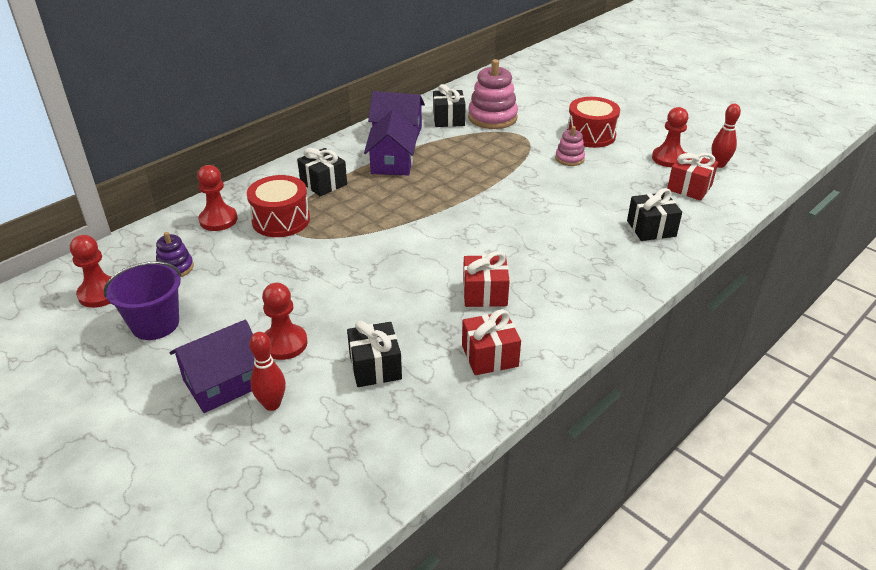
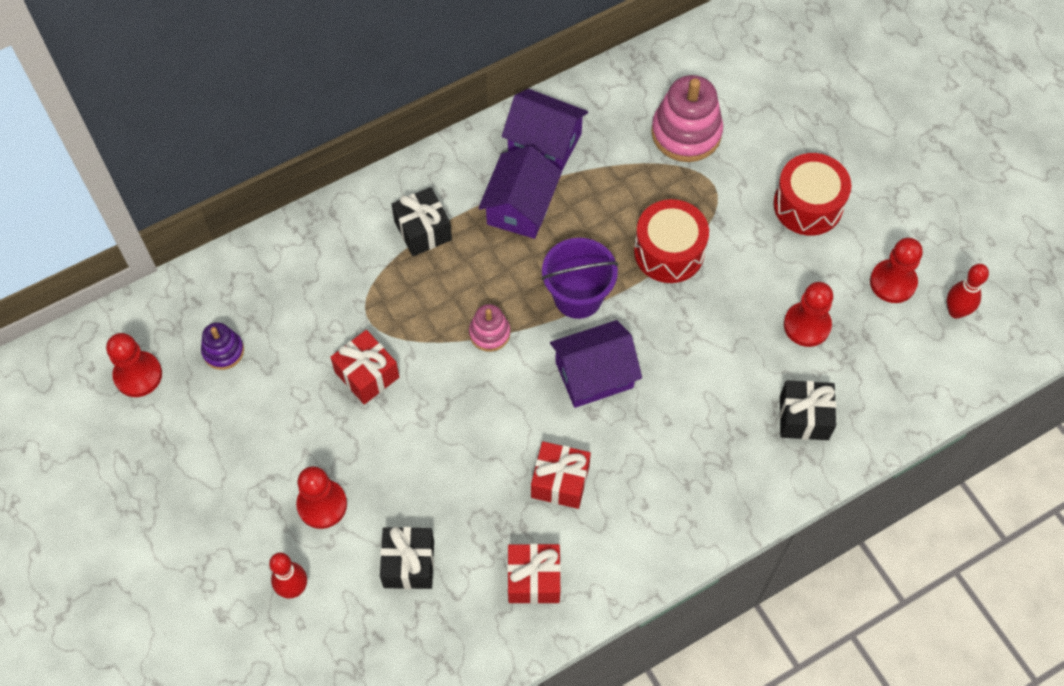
camera: 15 degrees right, 25 degrees up
(155, 324) = (192, 440): purple bucket -> purple bucket (578, 296)
(218, 220) = (283, 274): red pawn -> red pawn (807, 325)
(223, 383) = (250, 546): purple house -> purple house (594, 375)
(281, 220) = (357, 292): red drum -> red drum (669, 252)
(448, 119) = (624, 123): black gift -> none
(569, 158) = (757, 251): pink stacking toy -> pink stacking toy (489, 333)
(689, 187) = (891, 350): red gift -> red gift (367, 375)

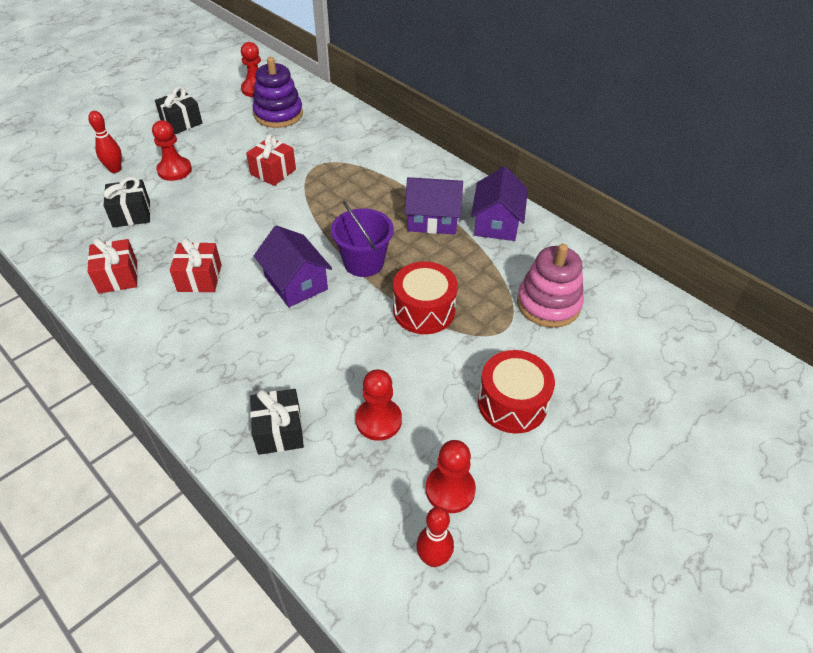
camera: 75 degrees right, 15 degrees down
(223, 351) = (278, 114): purple stacking toy -> purple stacking toy, size x1.83
(423, 230) = (394, 177): black gift -> black gift (181, 122)
(489, 333) = (319, 221): pink stacking toy -> none

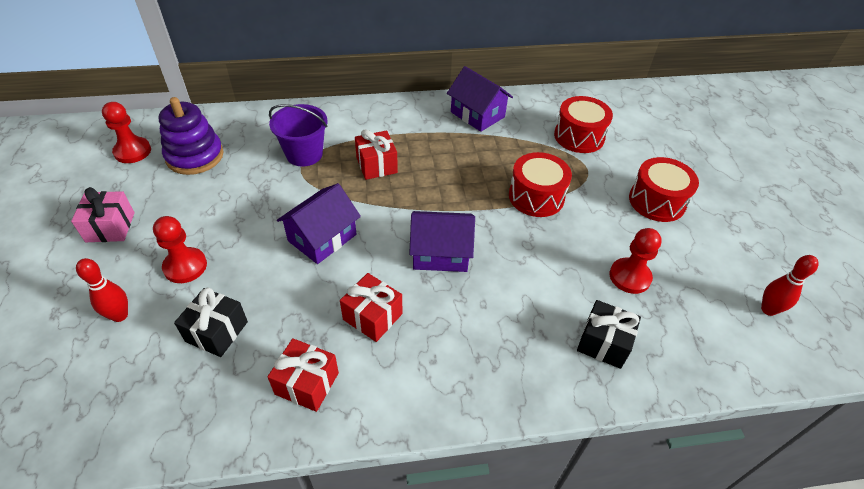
camera: 55 degrees left, 0 degrees up
(181, 122) = (110, 227): black gift -> pink gift
(273, 172) = (276, 199): red gift -> red gift (376, 165)
(363, 262) = (454, 202): purple bucket -> purple bucket (304, 154)
(432, 219) = (442, 141): purple house -> purple house (322, 238)
(450, 490) = (714, 271): red pawn -> none
(548, 304) = (579, 136): pink stacking toy -> red drum

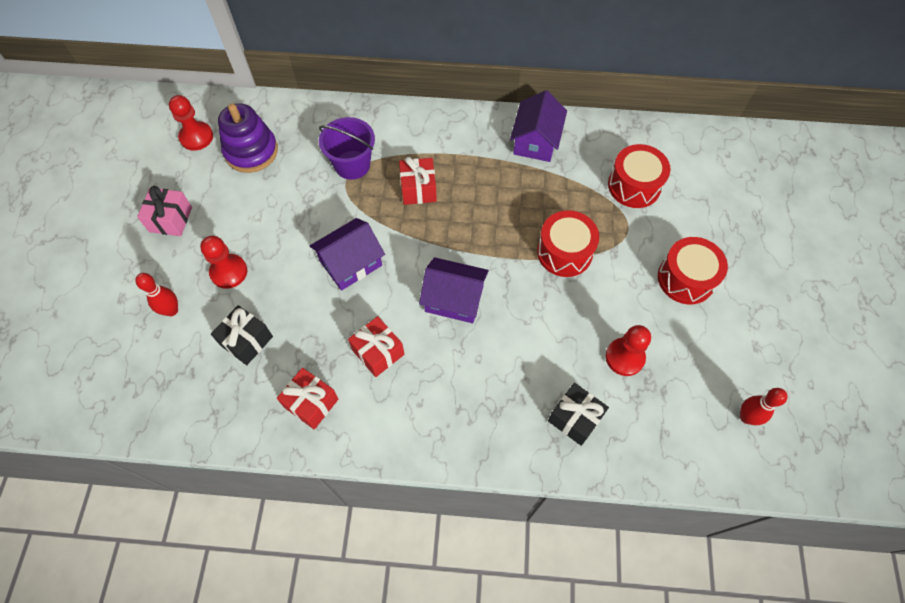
camera: 15 degrees right, 15 degrees up
(477, 114) = (536, 141): purple house -> purple house turned 45 degrees clockwise

